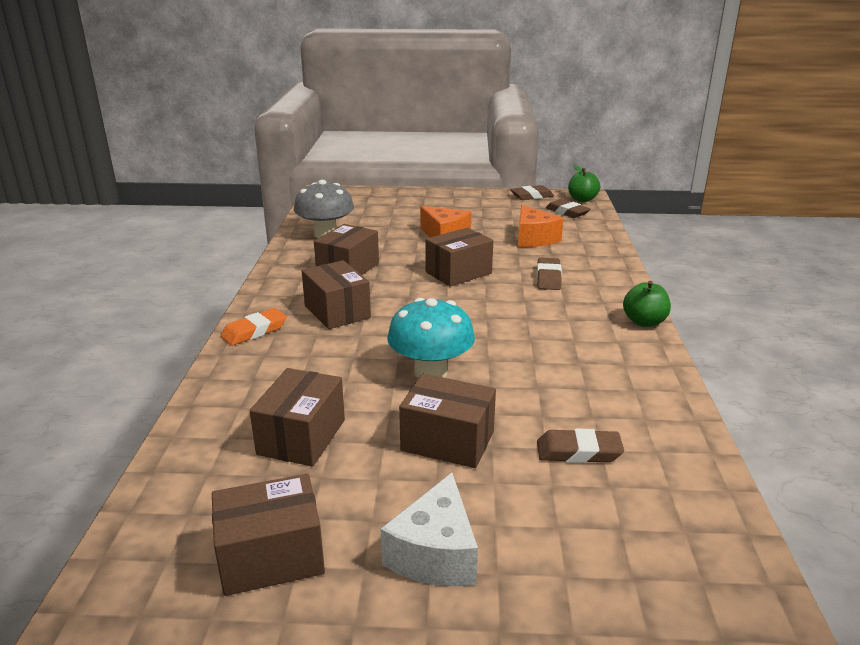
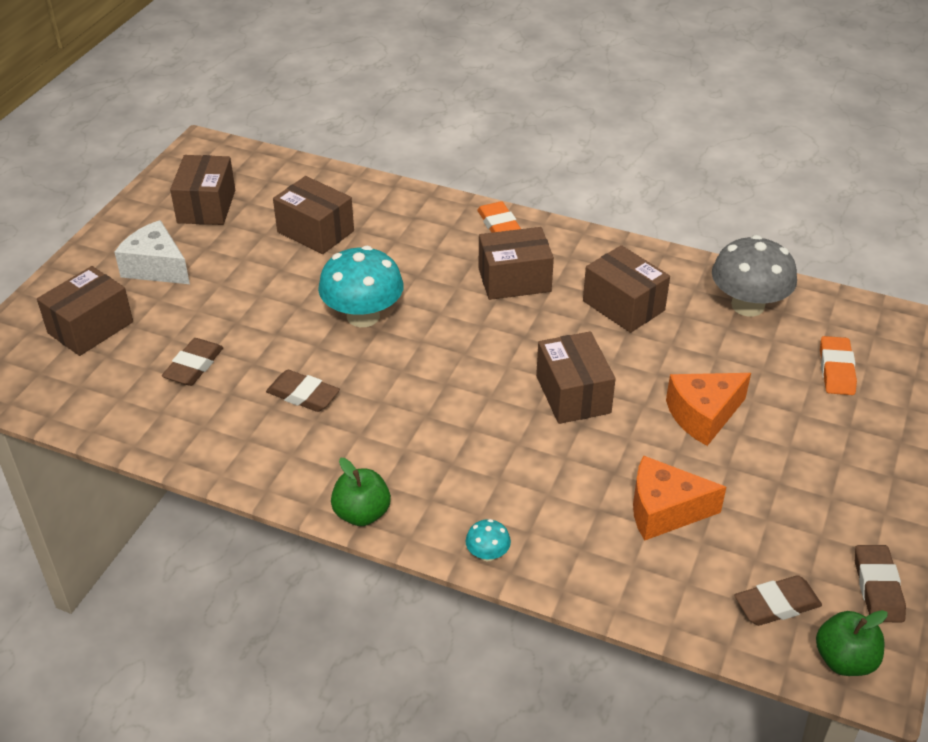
camera: 110 degrees right, 15 degrees up
(376, 210) = (836, 370): none -> orange eraser
(447, 441) = (258, 300): brown box -> brown box (90, 327)
(548, 278) = (521, 474): brown eraser -> brown eraser (303, 395)
(623, 277) = (487, 554): none -> turquoise mushroom

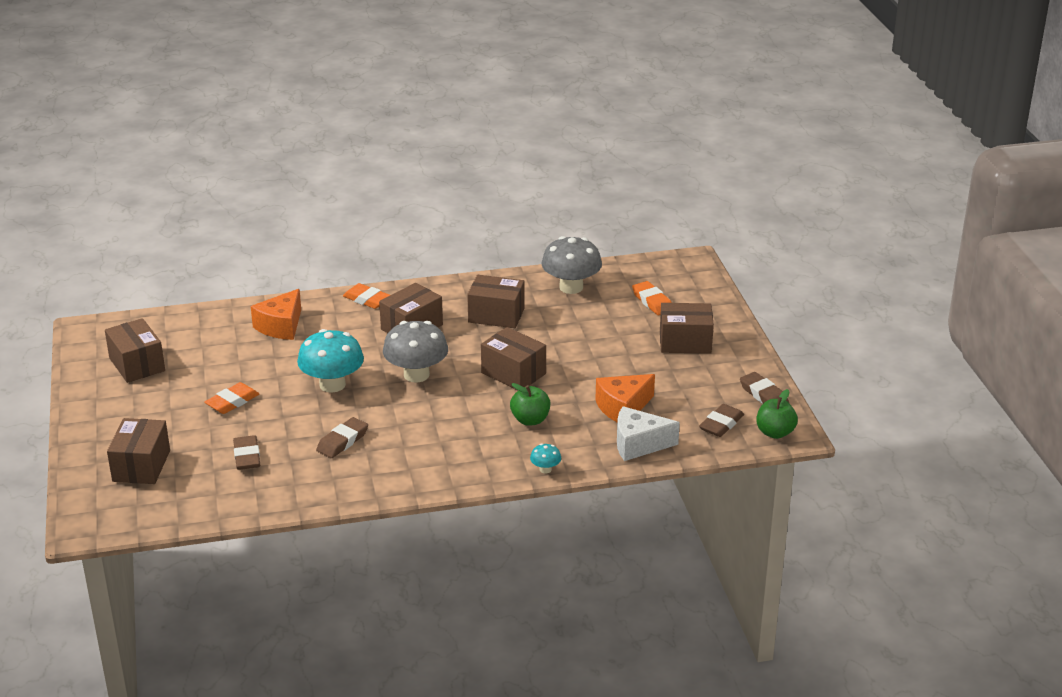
camera: 35 degrees left, 10 degrees down
(156, 267) = (145, 414): white cheese -> white cheese (638, 444)
(247, 291) = (232, 402): none -> orange eraser
(303, 395) = (342, 441): brown eraser -> brown eraser turned 45 degrees counterclockwise
(315, 231) = (240, 350): brown box -> brown box (685, 342)
(362, 513) = (450, 483): green apple -> green apple (530, 420)
(462, 345) = (416, 375): none -> grey mushroom
(703, 415) = (599, 354): orange cheese -> orange cheese (281, 326)

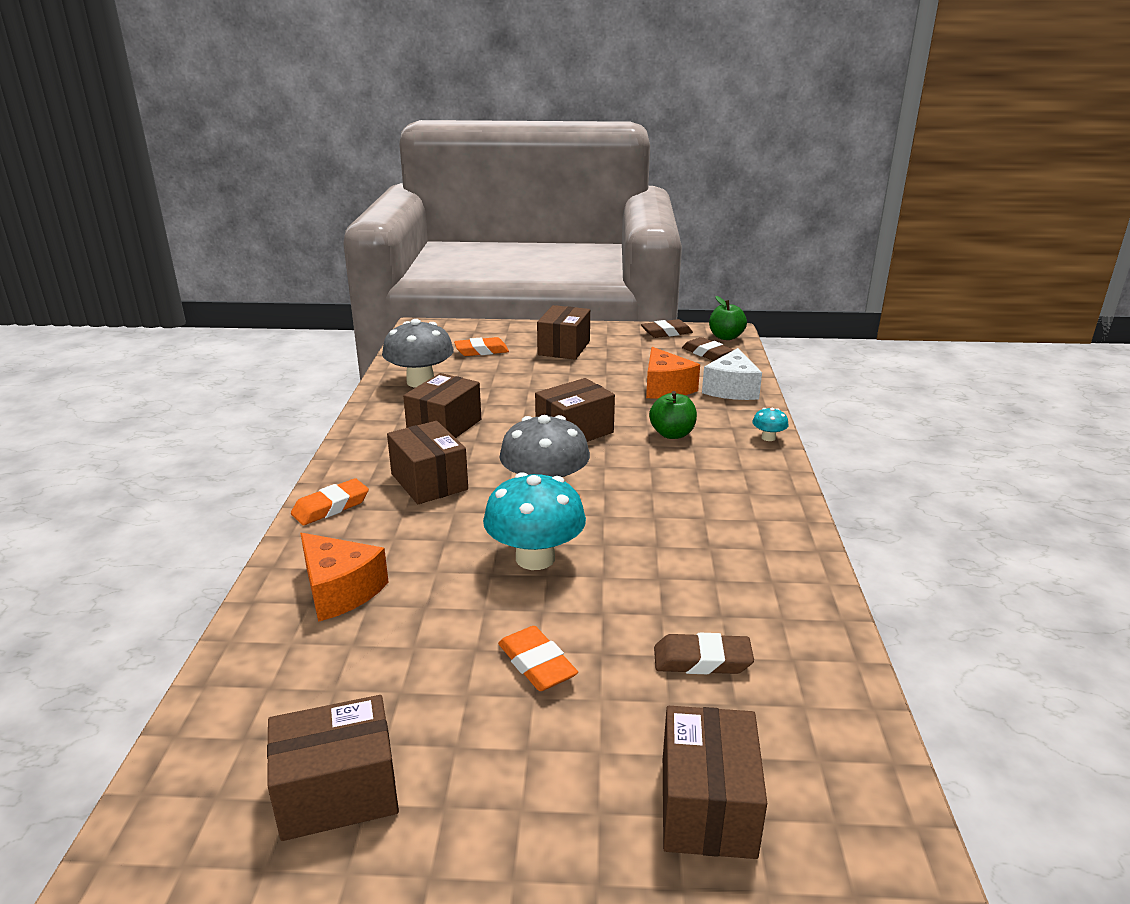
camera: 75 degrees left, 5 degrees down
(141, 466) = (707, 806): brown box -> brown box turned 75 degrees clockwise
(342, 441) = (682, 564): brown eraser -> none

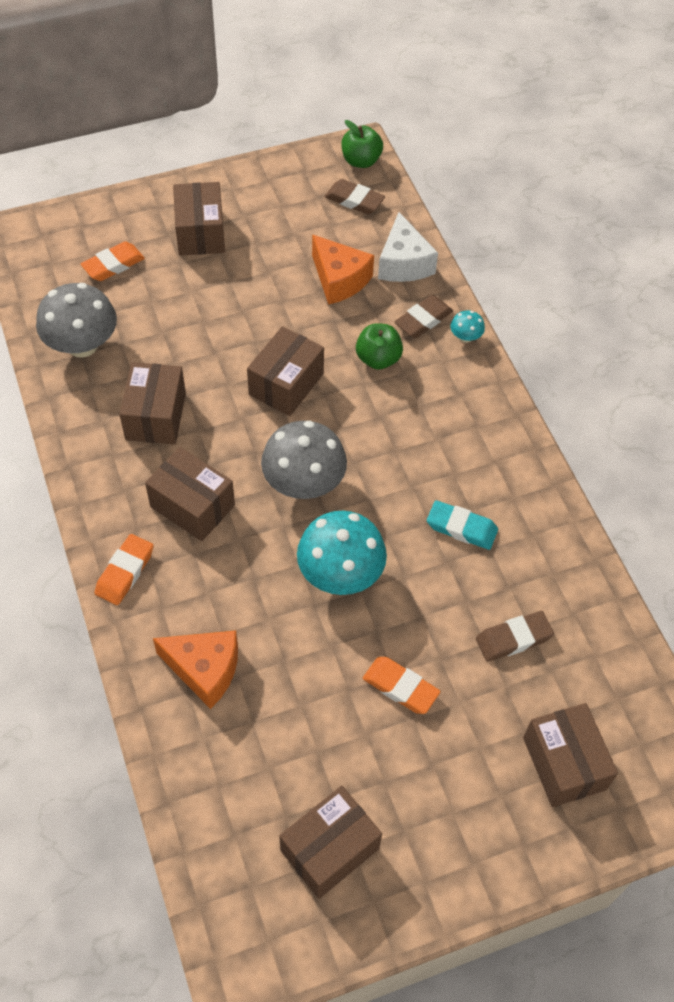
camera: 25 degrees left, 30 degrees up
(666, 333) = (295, 169): brown eraser -> brown eraser (423, 320)
(690, 557) = (461, 528): none -> turquoise eraser

